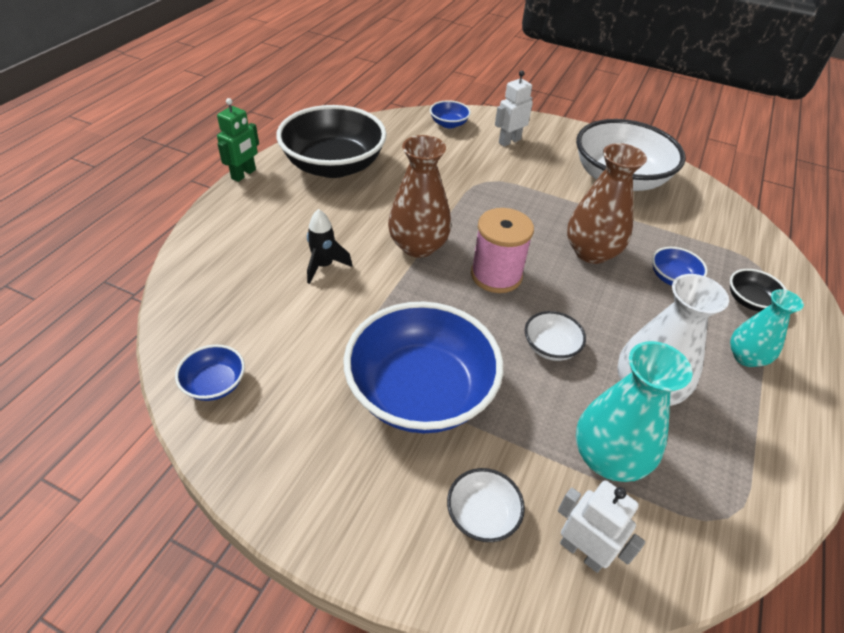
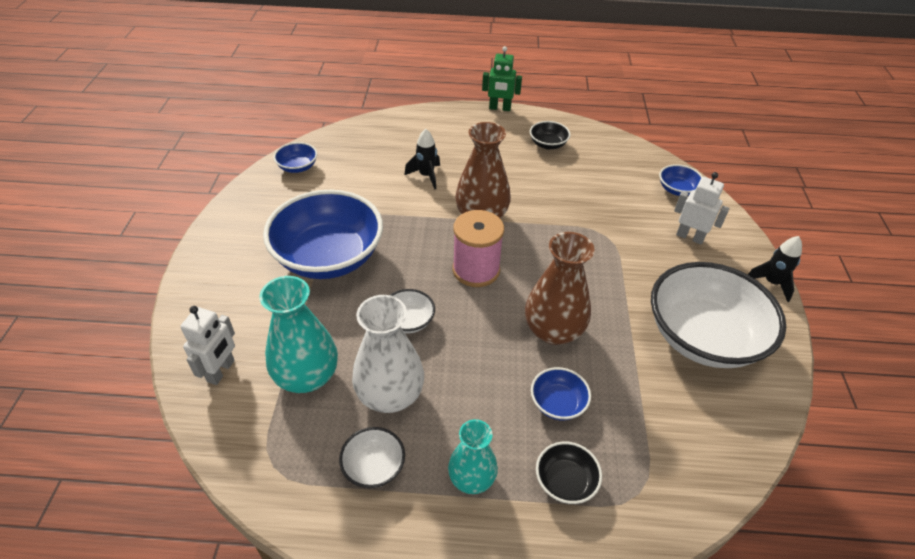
camera: 70 degrees right, 0 degrees up
(334, 166) = (548, 144): black bowl -> black bowl, size x0.43
(482, 515) = (237, 312): white bowl -> white bowl (374, 466)
(574, 128) = (771, 283): none -> black rocket

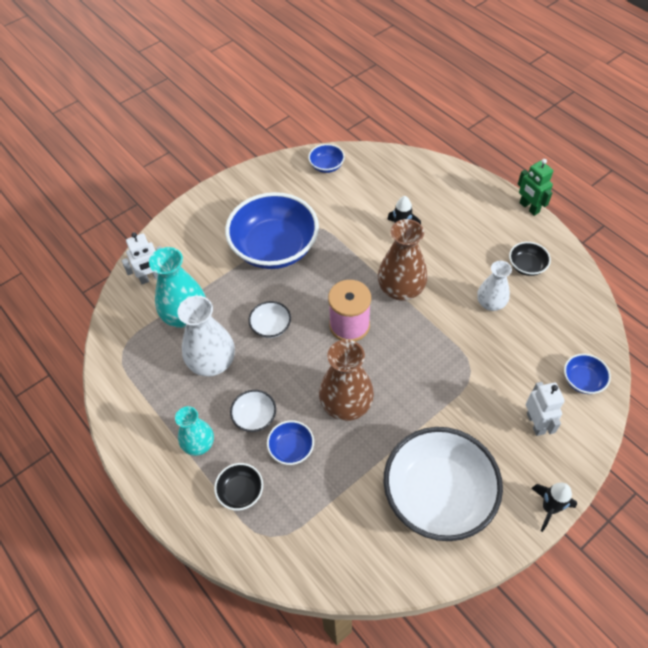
camera: 50 degrees right, 10 degrees up
(374, 466) = (162, 393): white bowl -> white bowl (254, 417)
(557, 182) = (490, 303): none -> white vase

